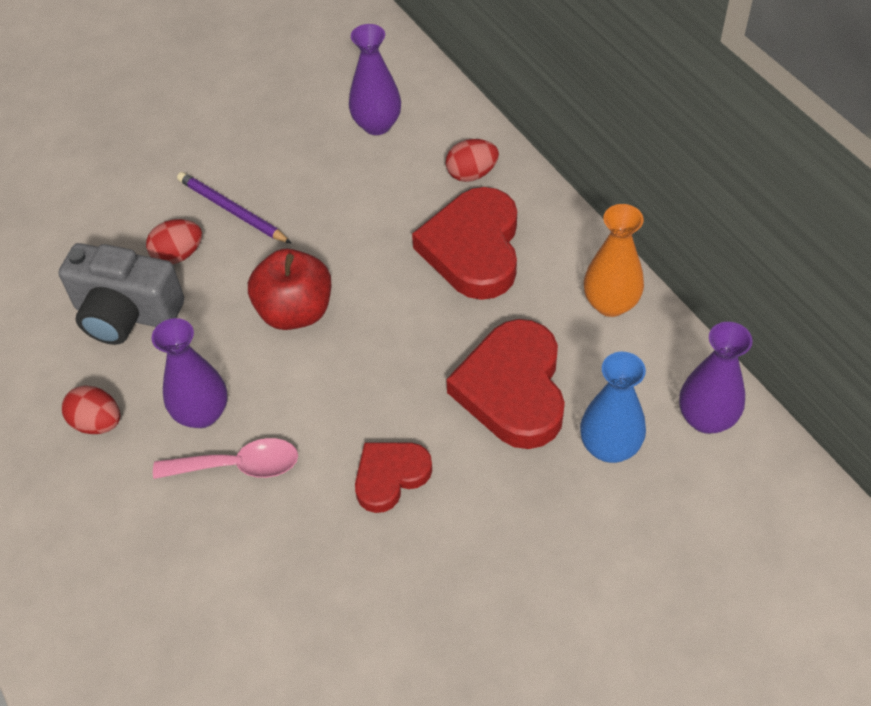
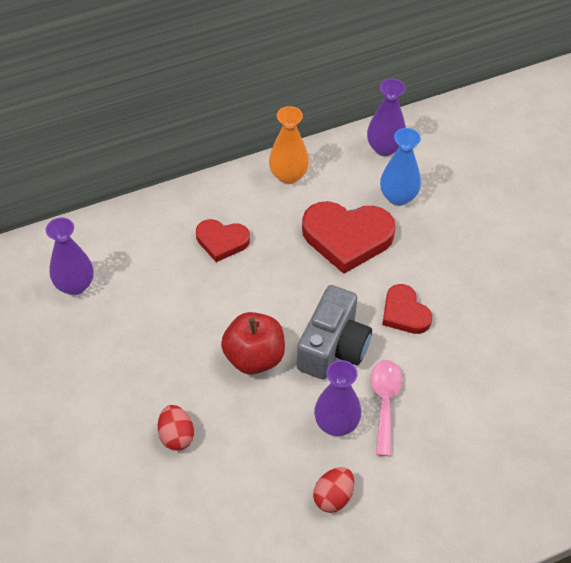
camera: 85 degrees left, 0 degrees up
(126, 314) = (230, 476): grey camera -> grey camera (333, 347)
(232, 210) = (138, 394): purple pencil -> none
(471, 174) = (148, 232): red egg -> none
(473, 249) = (222, 241): red heart -> red heart, size x0.59

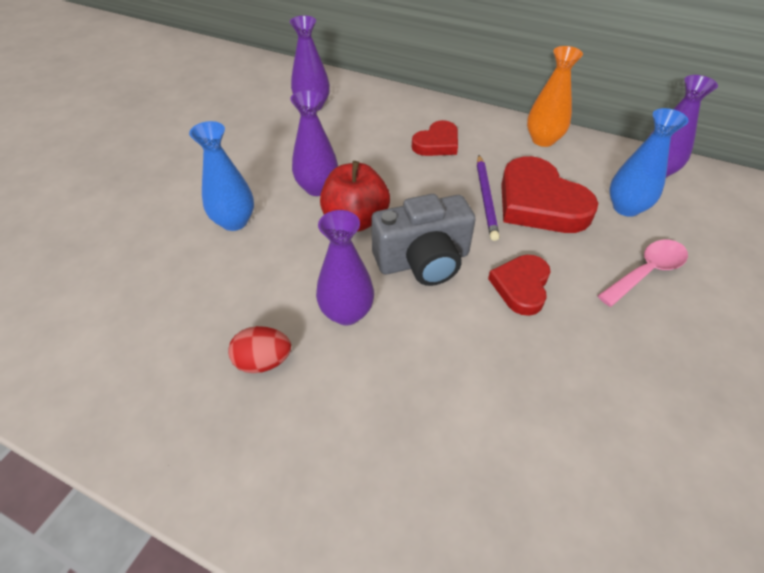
camera: 50 degrees right, 5 degrees down
(176, 436) = (234, 221): red egg -> blue vase
(193, 356) = (317, 188): none -> purple vase
(222, 241) = (437, 143): red heart -> red heart turned 105 degrees counterclockwise
(312, 263) = (486, 198): none -> purple pencil
(384, 402) = (409, 334): pink spoon -> pink spoon (646, 272)

